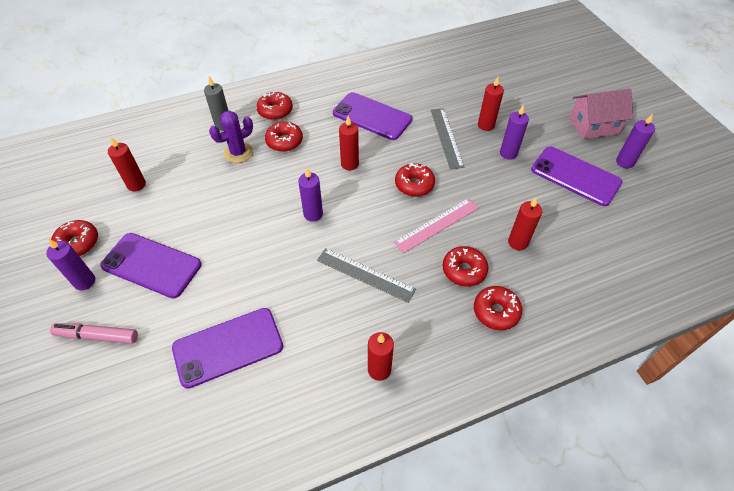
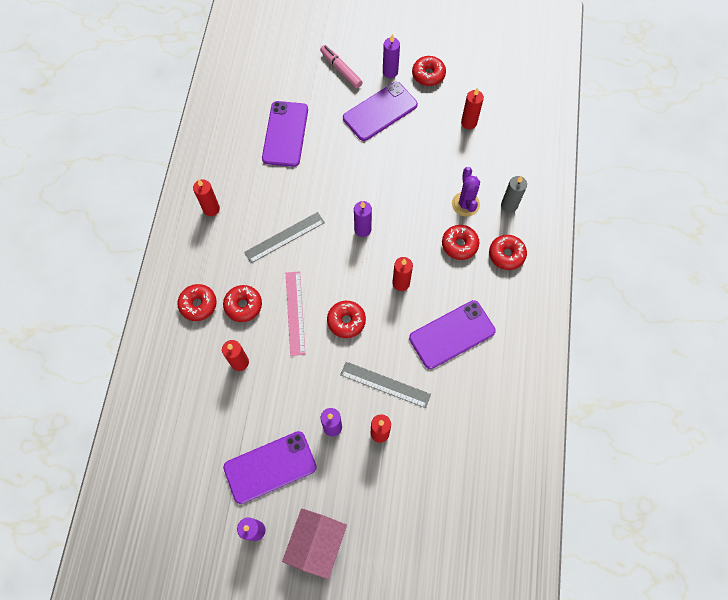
camera: 120 degrees right, 15 degrees up
(97, 336) = (341, 70): pink marker -> pink marker turned 75 degrees counterclockwise

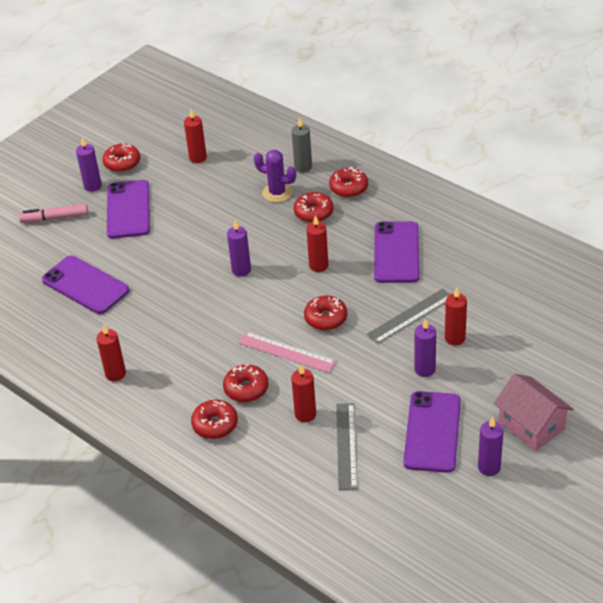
camera: 55 degrees left, 25 degrees down
(284, 237) = (199, 329): grey ruler -> grey ruler (346, 445)

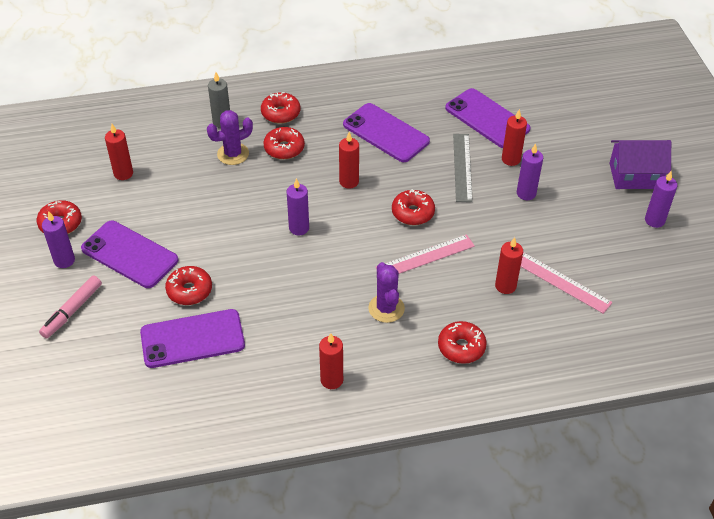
camera: 55 degrees left, 5 degrees up
(211, 362) = (386, 308): none -> purple cactus
(246, 388) = (440, 304): red donut -> red donut (189, 290)
(346, 445) = (561, 282): grey ruler -> pink ruler
(432, 432) = (592, 228): purple phone -> purple phone (487, 118)
(531, 425) = (634, 176): pink house -> purple house

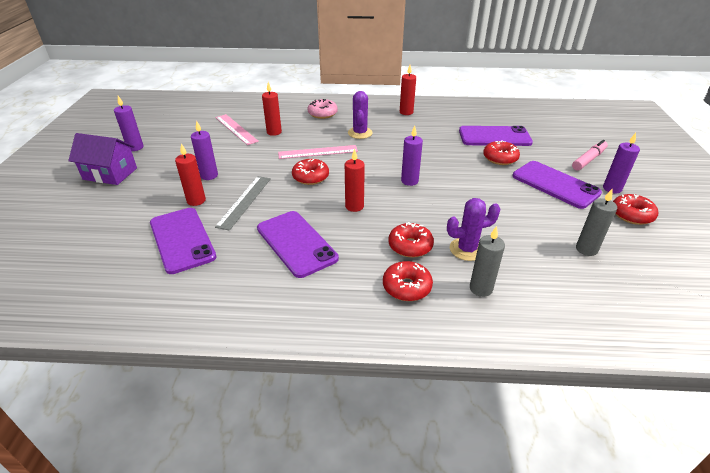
camera: 165 degrees left, 10 degrees down
(123, 173) = (586, 249): red candle -> grey candle
(461, 347) = (322, 114): red donut -> pink donut

